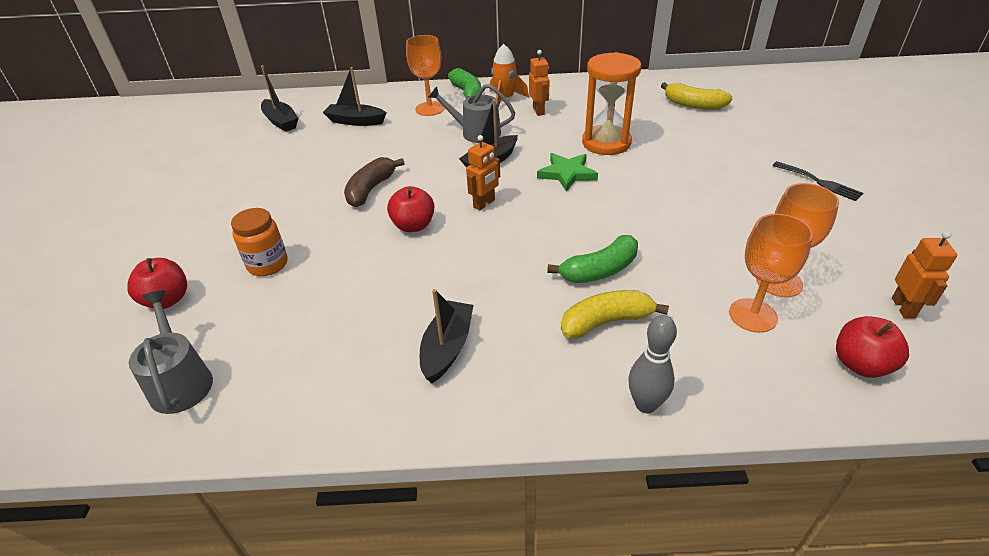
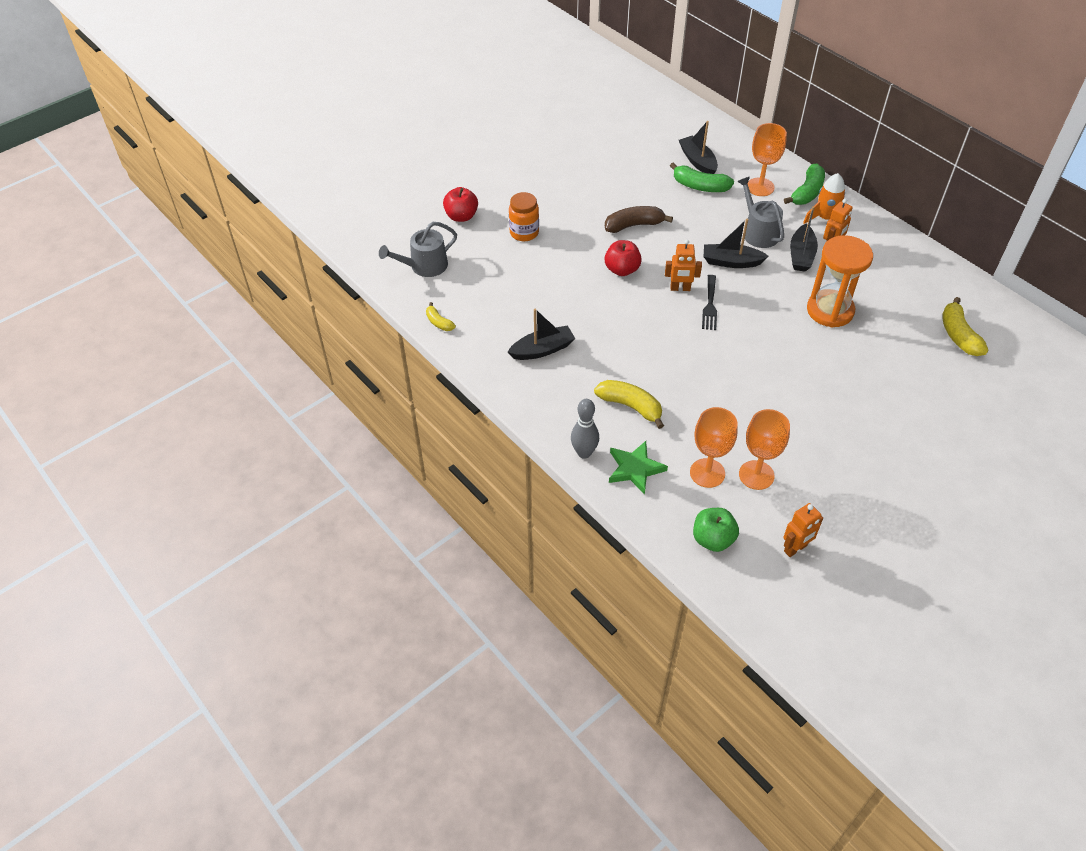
camera: 50 degrees right, 10 degrees up
(180, 381) = (424, 266): grey watering can -> grey watering can turned 150 degrees counterclockwise
(281, 121) = (653, 126): black boat -> black boat (801, 255)
(284, 425) = (439, 322): none -> yellow banana
(567, 174) = (762, 310): green star -> green star (635, 469)
(599, 270) = (674, 381): green banana -> green banana (700, 186)
(820, 182) = (917, 459): black fork -> black fork (710, 305)
(860, 364) = (713, 539): red apple -> green apple

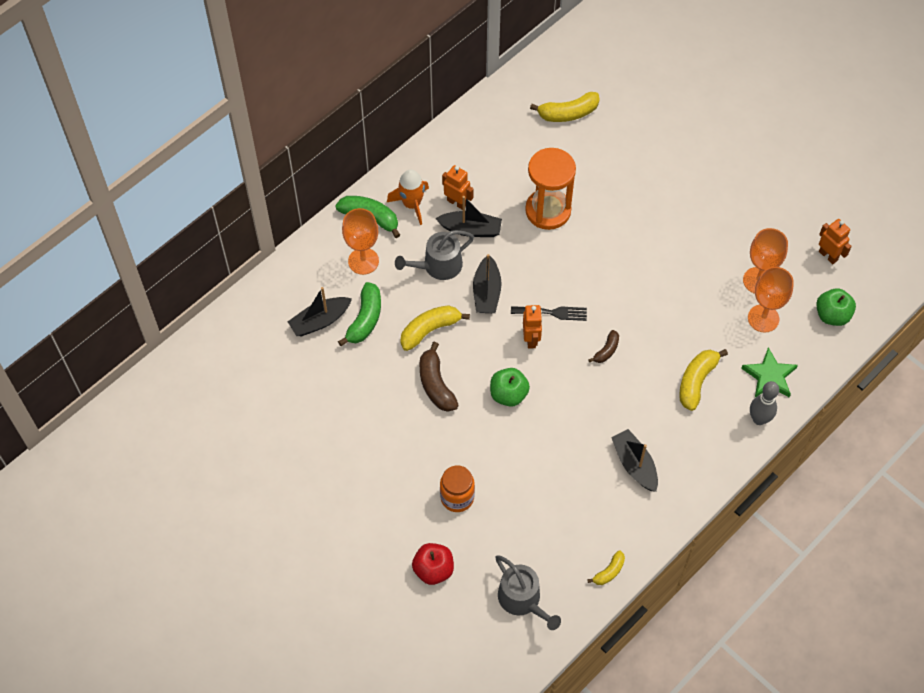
camera: 95 degrees left, 10 degrees up
(622, 270) = (508, 394): red apple -> green apple
(667, 340) = (606, 350): none -> brown banana
(689, 224) = (430, 330): none -> yellow banana

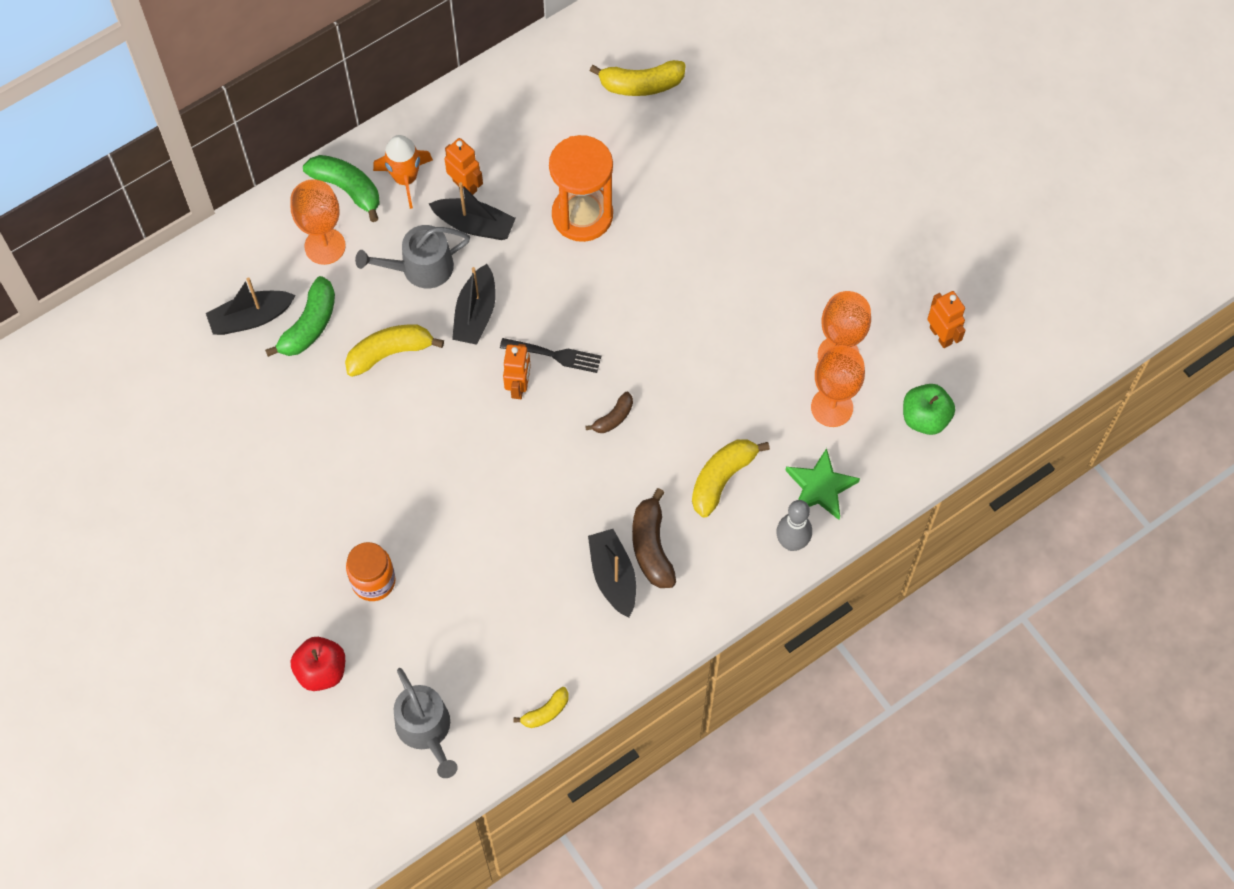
camera: 10 degrees right, 5 degrees up
(436, 384) = (381, 427): brown banana -> brown banana (651, 547)
(508, 394) = (471, 456): green apple -> none

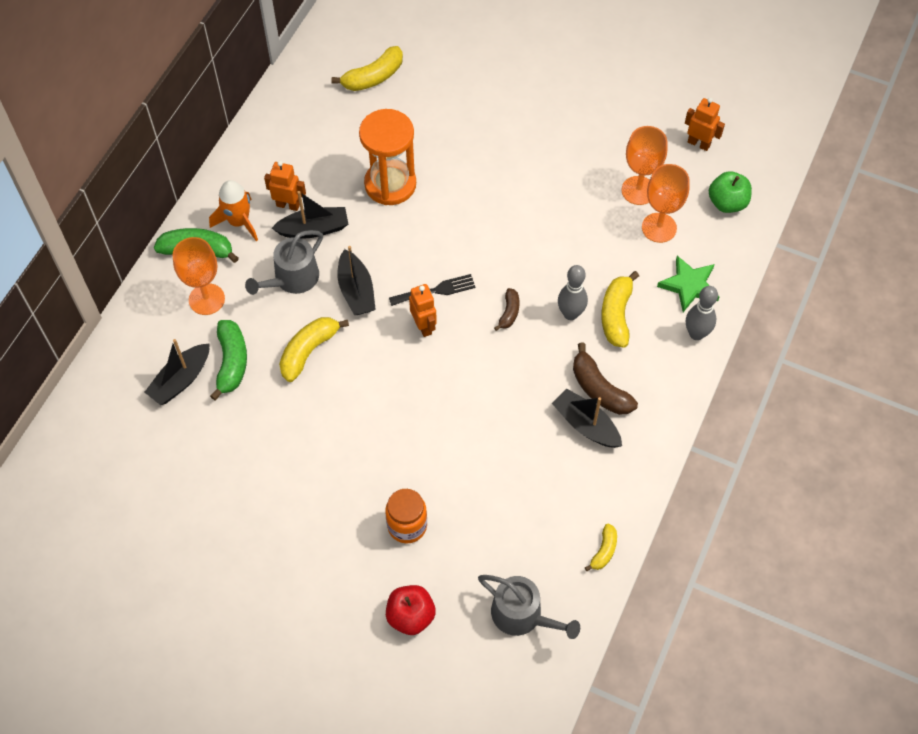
camera: 30 degrees left, 5 degrees down
(675, 452) = (570, 314): none -> grey bowling pin

